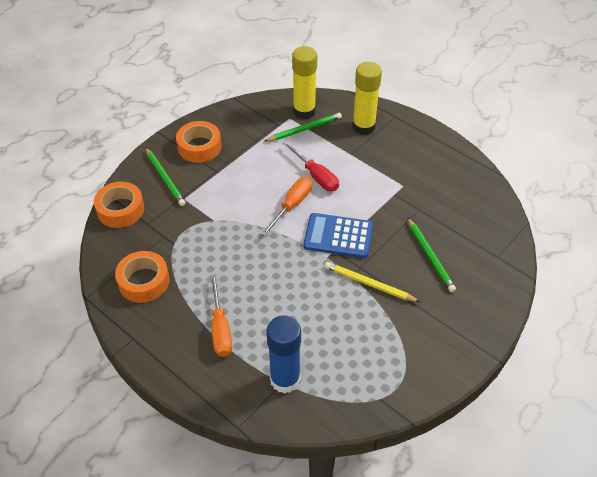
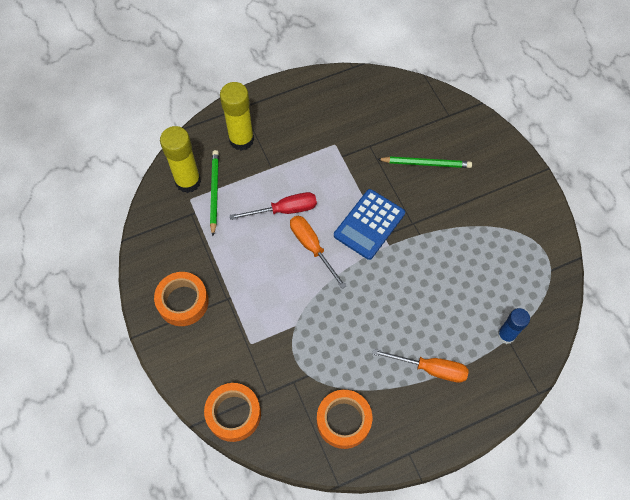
camera: 65 degrees left, 15 degrees up
(165, 178) = (211, 353): green pencil -> none
(285, 379) = (506, 335): blue glue stick -> blue glue stick, size x0.64
(369, 284) = (434, 224): yellow pencil -> none

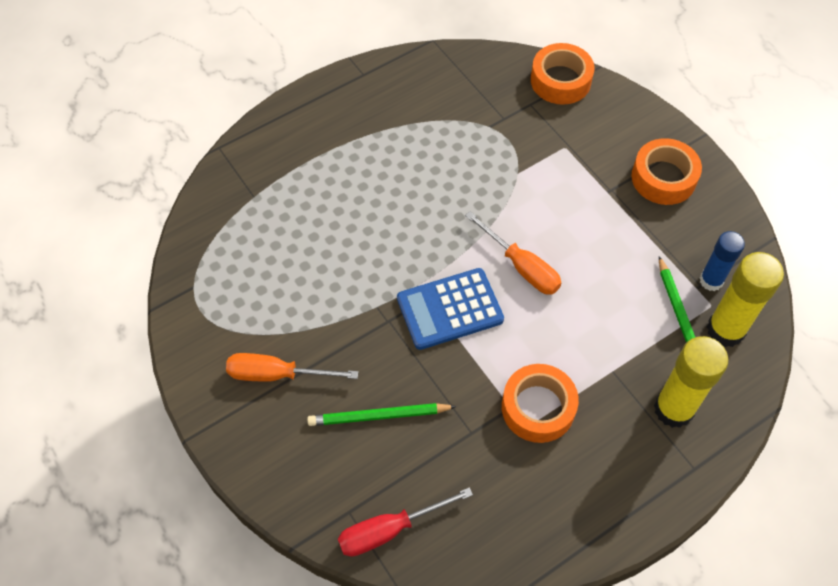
camera: 170 degrees right, 5 degrees down
(284, 210) = (573, 310): red screwdriver -> red screwdriver (390, 530)
(343, 421) = (439, 91): orange tape -> orange tape (538, 408)
(369, 224) = (449, 309): blue calculator -> blue calculator turned 135 degrees counterclockwise
(430, 368) = (347, 152): orange screwdriver -> orange screwdriver (277, 374)
(506, 335) = (256, 200): blue glue stick -> blue glue stick (711, 281)

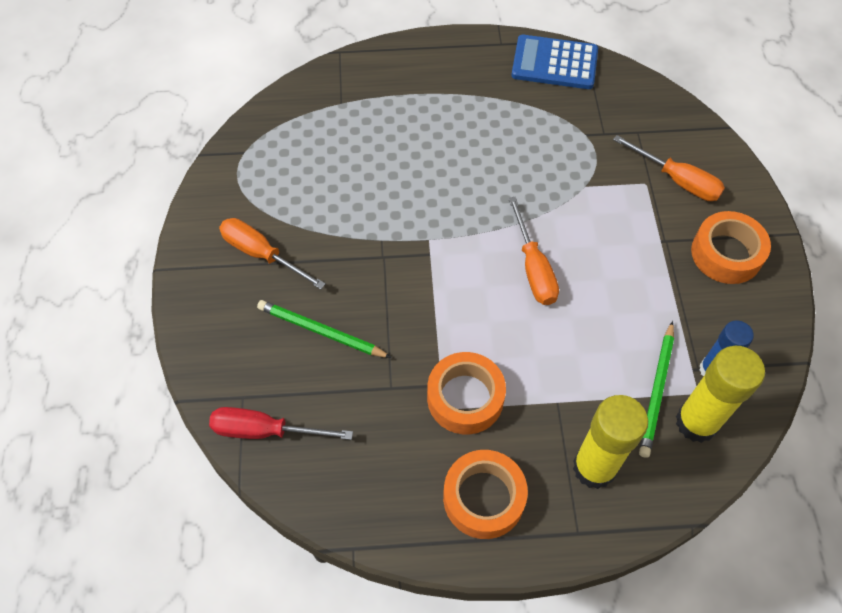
camera: 30 degrees right, 0 degrees up
(449, 309) = (443, 273): blue calculator -> blue calculator (554, 63)
(560, 80) = (681, 123): orange tape -> orange tape (483, 498)
(588, 132) = (677, 180): none -> orange screwdriver

